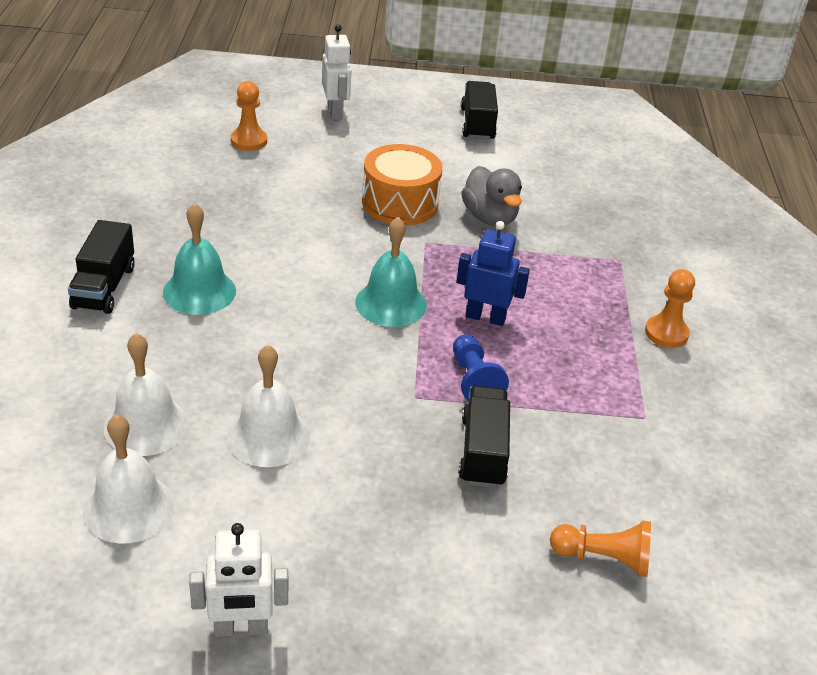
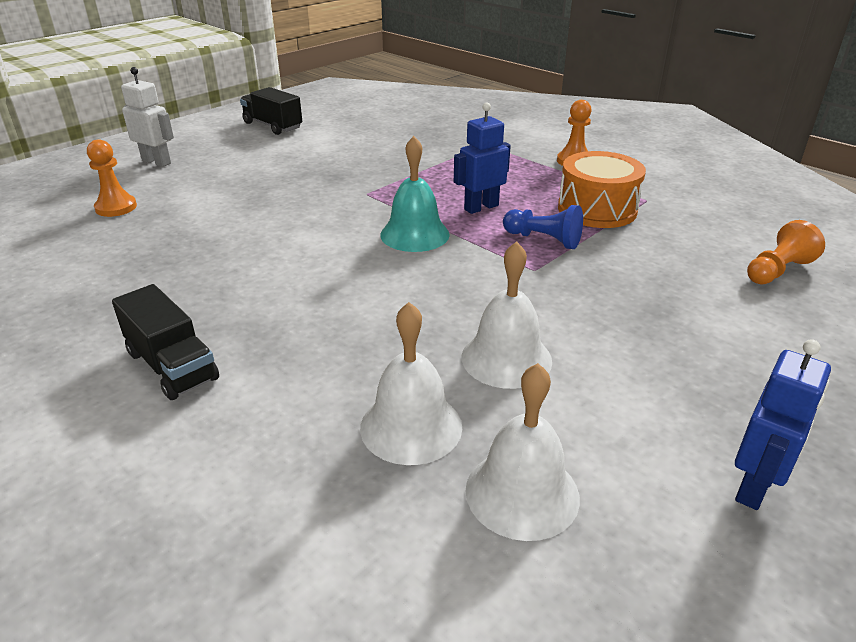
camera: 45 degrees left, 5 degrees down
(199, 291) = (266, 313): turquoise bell -> none
(241, 628) = (754, 487): white robot -> blue robot
(400, 203) = (307, 184): orange drum -> orange drum (597, 209)
(483, 451) = (625, 268): black truck -> none
(490, 217) = (377, 162): grey duck -> none

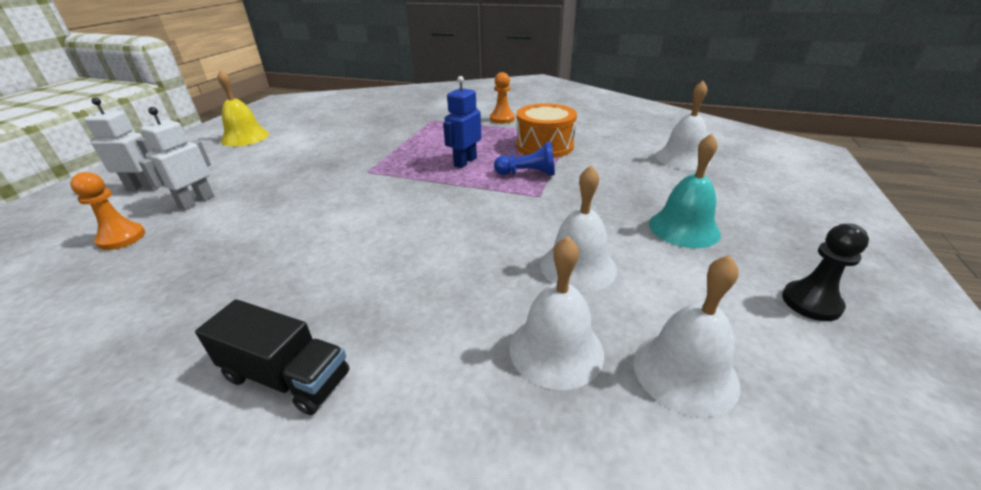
camera: 25 degrees left, 0 degrees up
(191, 187) = (196, 201): none -> white robot
(272, 126) = (245, 137): black truck -> yellow bell
(415, 234) = (431, 193): turquoise bell -> turquoise bell (684, 228)
(754, 487) = (811, 302): blue robot -> black pawn
(777, 270) = (682, 158): orange pawn -> white bell

